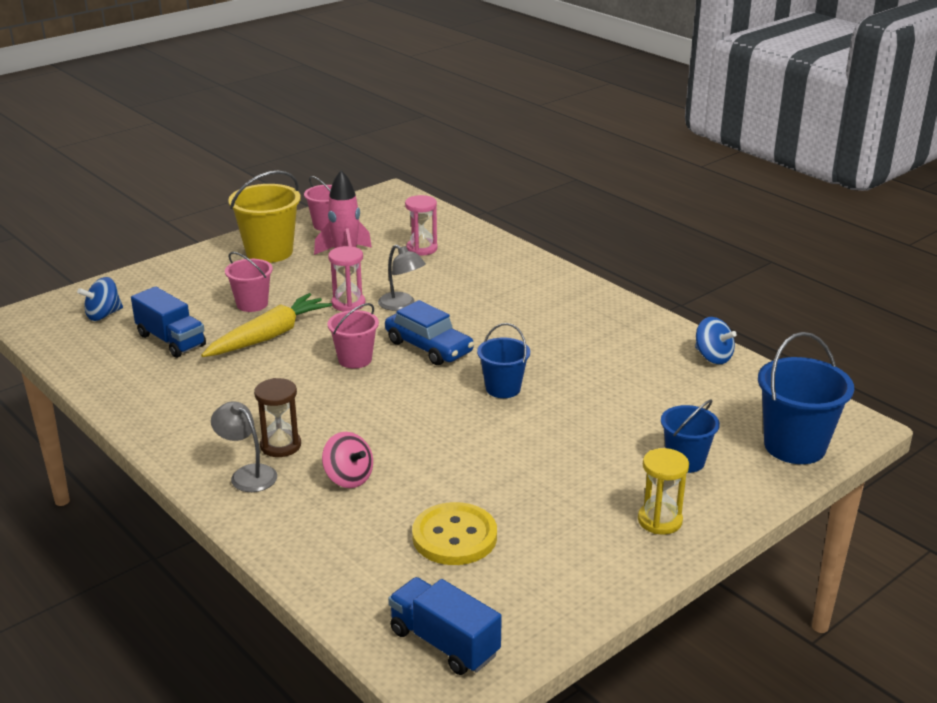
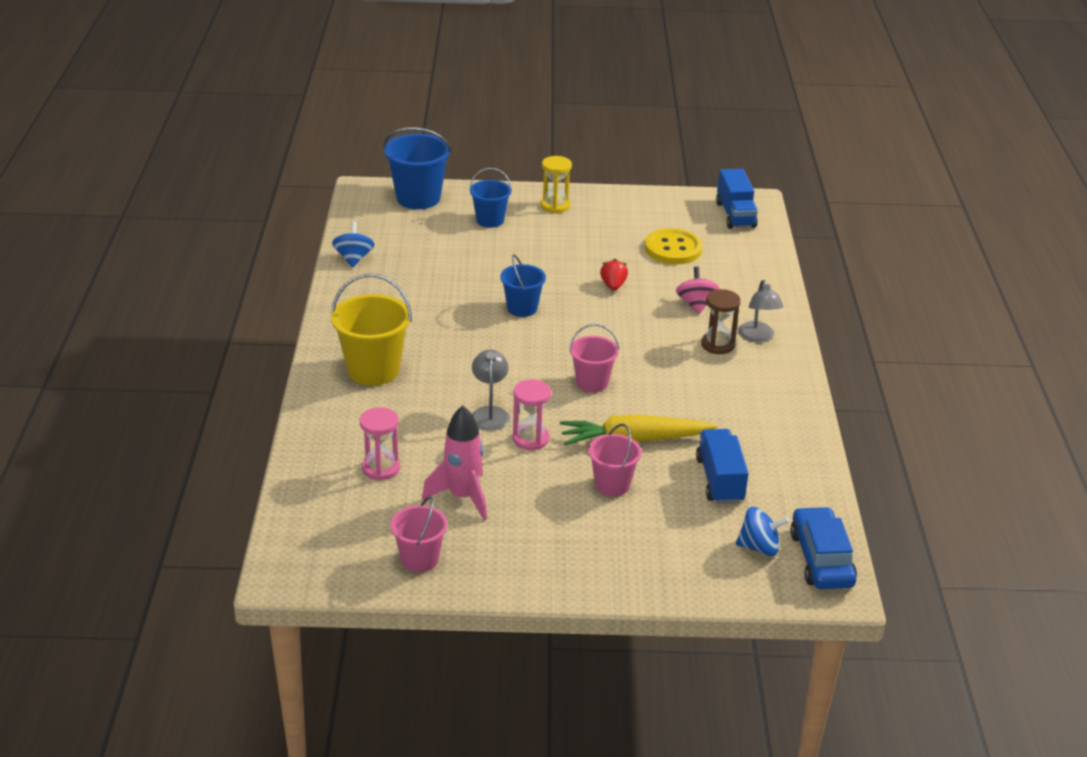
camera: 140 degrees left, 5 degrees up
(269, 252) = (524, 549): yellow bucket -> yellow bucket (373, 370)
(429, 347) = (524, 364): blue car -> blue car (821, 559)
(456, 454) = (613, 286): none -> red strawberry

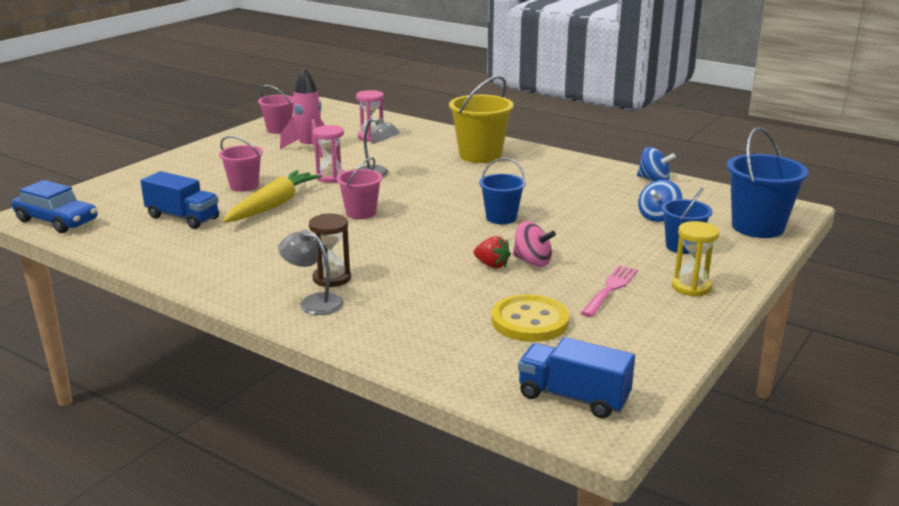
camera: 125 degrees right, 10 degrees down
(593, 232) = (610, 289): none -> pink fork
(696, 304) = (408, 293): pink spinning top -> pink spinning top (532, 262)
(759, 547) = (106, 207): blue spinning top -> blue spinning top (658, 217)

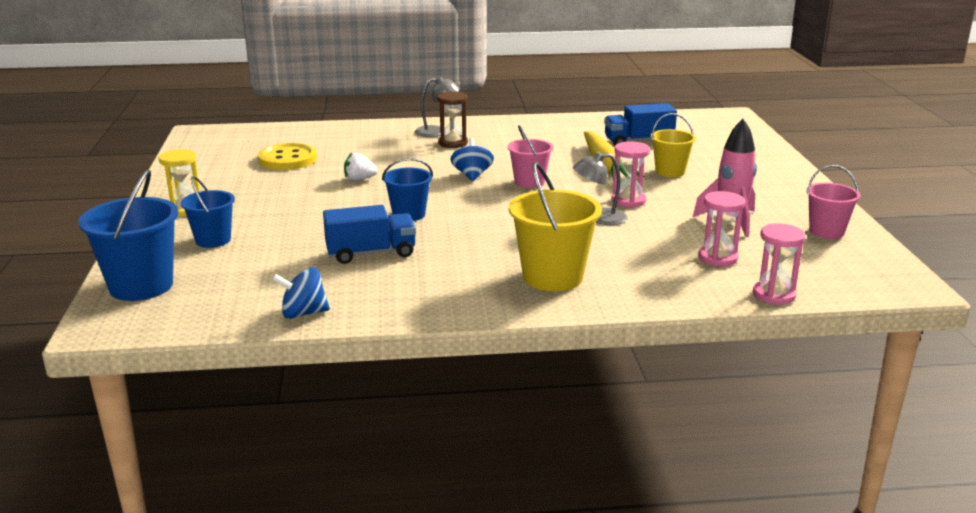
camera: 140 degrees right, 0 degrees up
(57, 221) = (703, 118): blue car -> none
(244, 186) = (670, 171): pink bucket -> yellow bucket
(390, 119) = (774, 295): none -> pink hourglass
(492, 265) = (359, 179): red strawberry -> white strawberry
(532, 262) = (332, 190): pink spinning top -> none
(573, 397) = (223, 138): blue truck -> blue truck (371, 253)
(610, 289) = (250, 190): pink fork -> none
(658, 217) = (259, 263): blue spinning top -> blue spinning top (472, 175)

